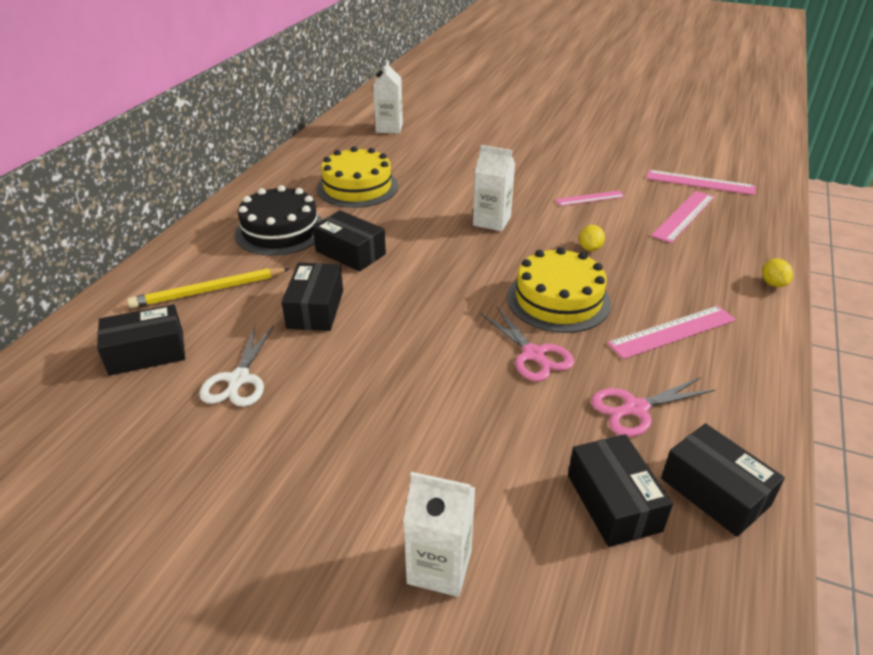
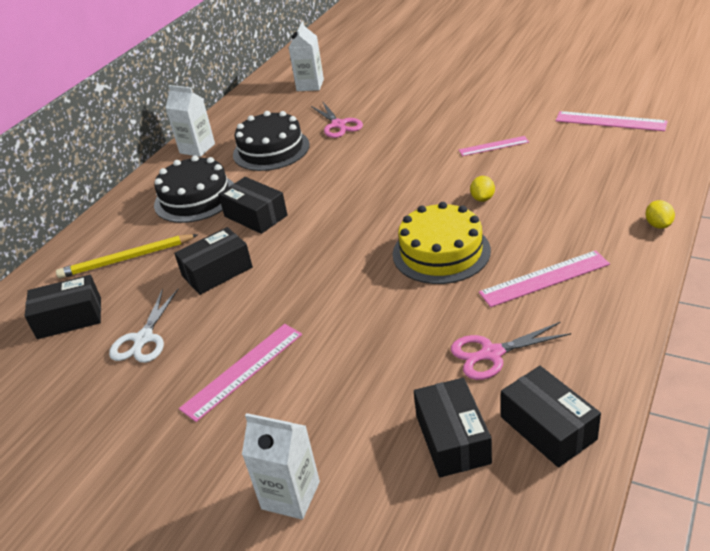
camera: 10 degrees right, 0 degrees up
(315, 309) = (217, 272): black box -> black box turned 45 degrees clockwise
(357, 187) = (271, 150): yellow cake -> black cake
(492, 221) = (392, 176): white carton -> white carton (197, 148)
(533, 354) = (407, 306): pink scissors -> pink scissors (338, 125)
(684, 216) = (584, 159): pink ruler -> pink ruler (243, 370)

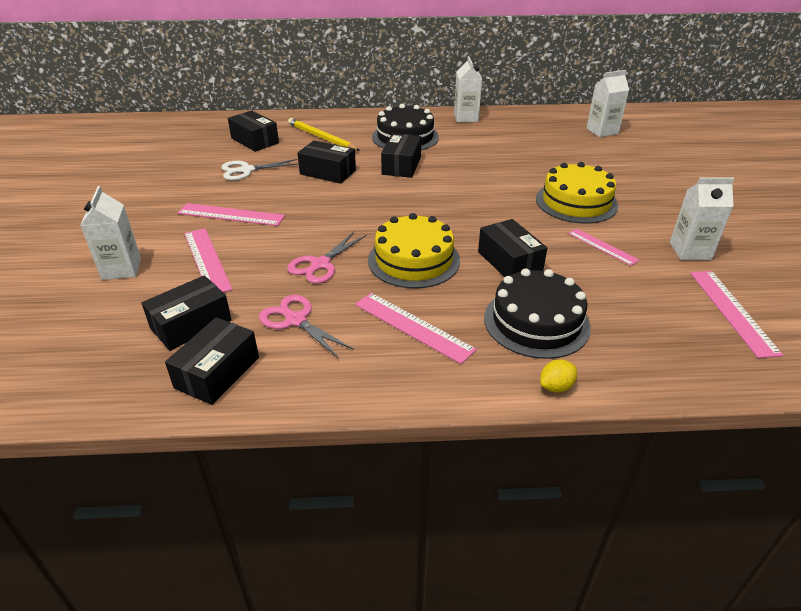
camera: 55 degrees right, 0 degrees up
(271, 150) = (491, 145): black cake -> black cake (536, 322)
(330, 408) = (207, 260): none -> pink ruler
(338, 125) = (555, 161): pink scissors -> pink scissors (320, 264)
(417, 136) = (576, 202): none -> yellow cake
(482, 198) = (509, 262): yellow lemon -> black box
(527, 111) = (690, 251): none -> white carton

